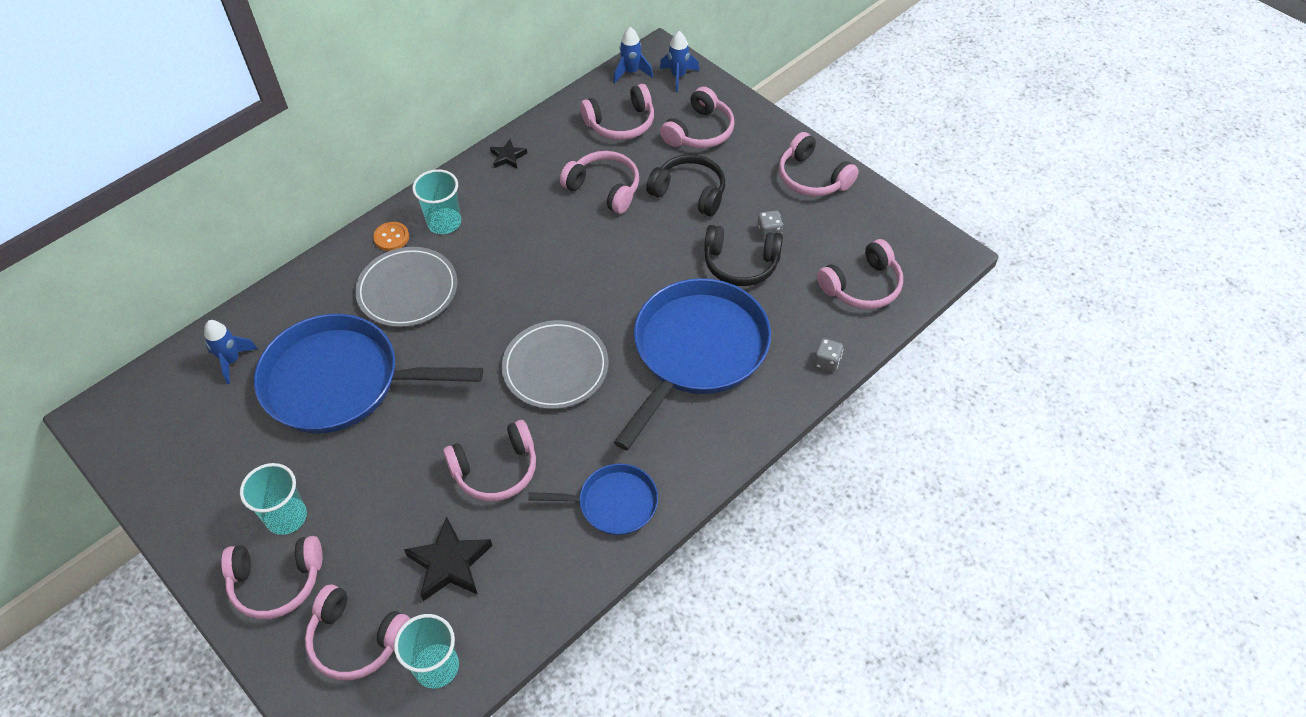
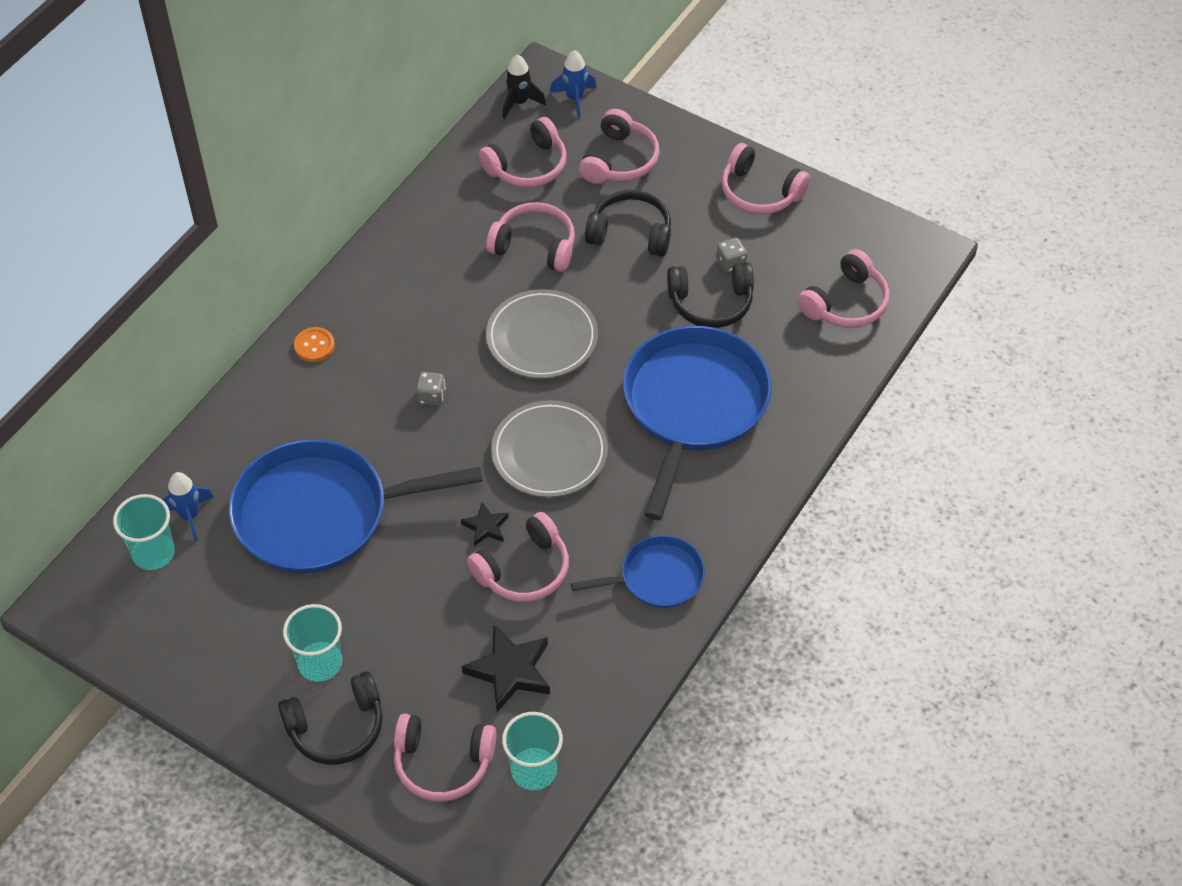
camera: 15 degrees left, 0 degrees up
(276, 582) = (337, 727): pink headphones -> black headphones
(407, 290) = (356, 401): grey plate -> grey plate (542, 338)
(444, 222) = (368, 317): turquoise cup -> turquoise cup (153, 553)
(508, 157) = (412, 228): black star -> black star (485, 527)
(631, 72) = (519, 103): blue rocket -> black rocket
(827, 362) = (831, 390): grey dice -> grey dice (431, 396)

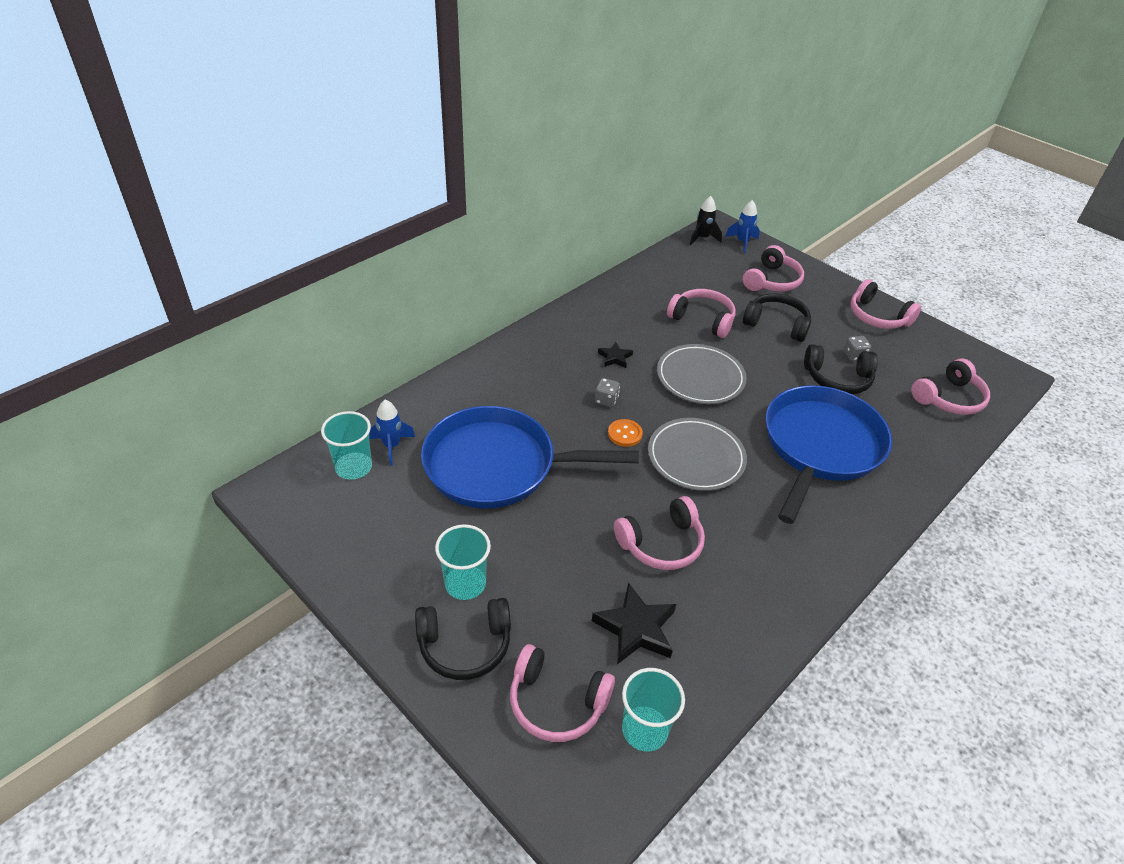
camera: 10 degrees right, 10 degrees down
(314, 346) = (523, 351): orange button -> orange button (625, 434)
(485, 527) = (633, 502): black star -> black star (615, 357)
(527, 166) = (703, 273): pink headphones -> none
(657, 577) = (781, 574): blue pan -> none

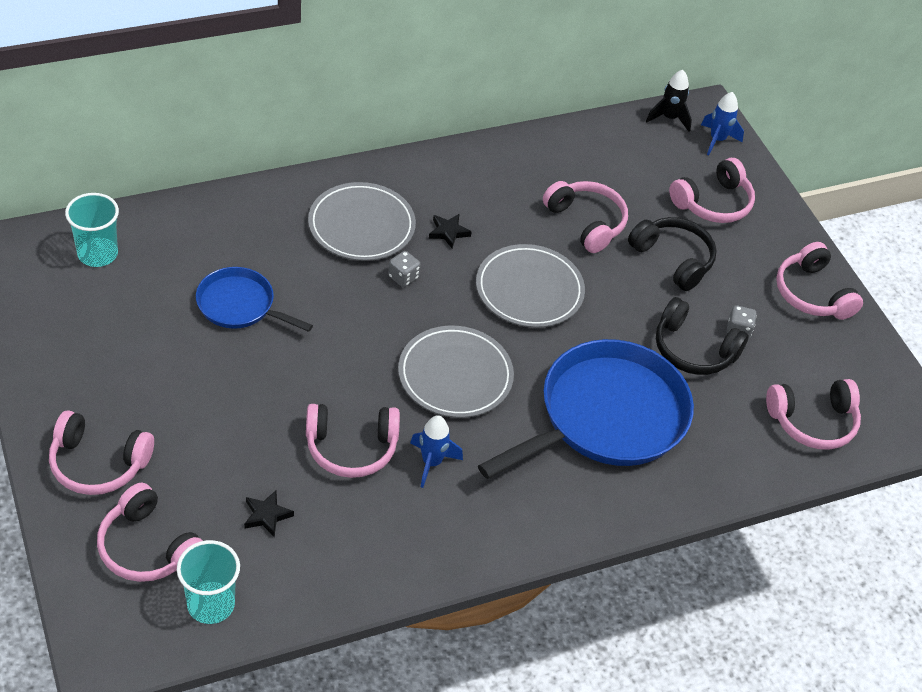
camera: 20 degrees right, 5 degrees up
(392, 446) = (147, 246): blue rocket -> blue rocket (431, 462)
(465, 584) = (133, 409): turquoise cup -> none
(465, 645) = (98, 464): black headphones -> pink headphones
(497, 465) = (239, 305): blue pan -> blue pan, size x0.53
(549, 374) = (361, 226): none -> grey plate
(625, 434) = (396, 322): orange button -> none
(636, 628) = (267, 515): black star -> black star, size x0.55

